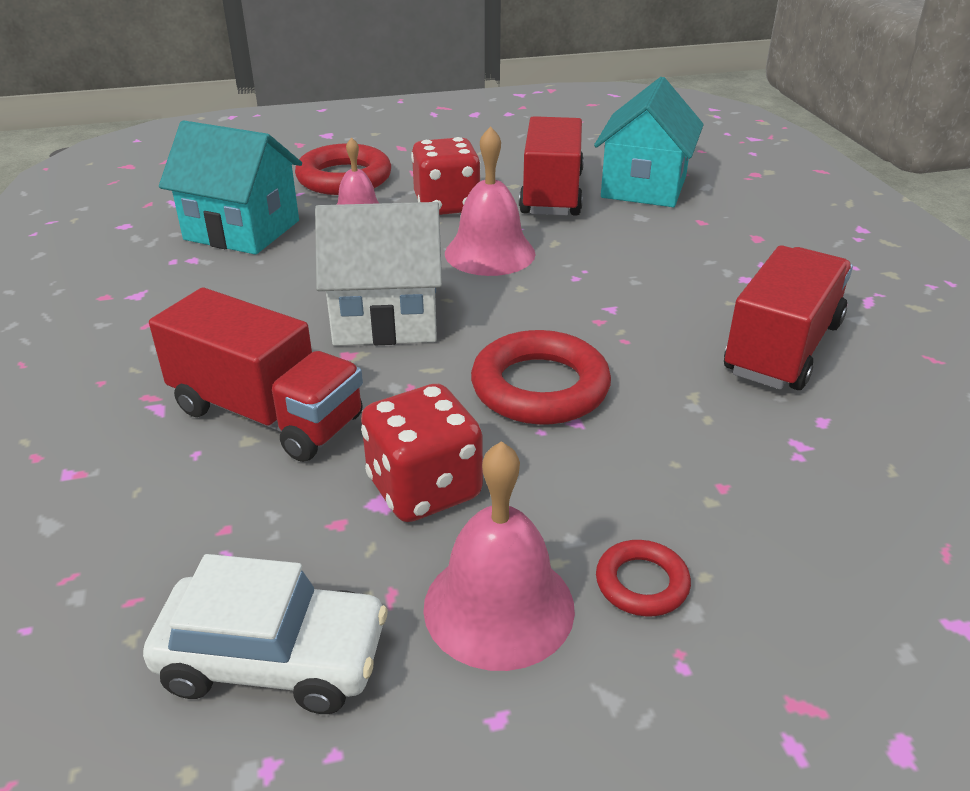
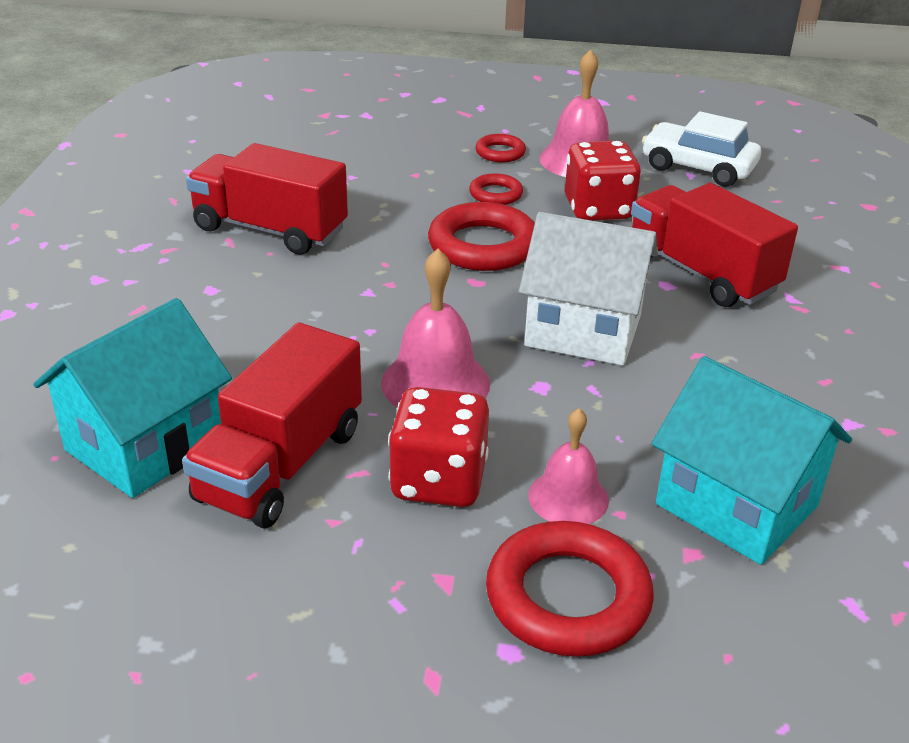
camera: 160 degrees left, 0 degrees up
(582, 478) = (495, 194): none -> red ring
(782, 348) = (270, 229): red truck -> red truck turned 60 degrees clockwise

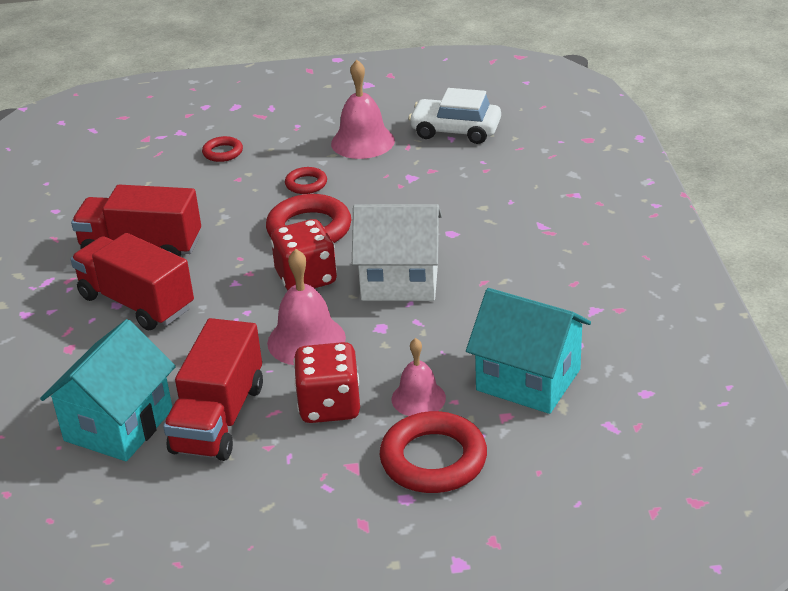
camera: 10 degrees left, 0 degrees up
(500, 153) = (299, 147): red ring -> red ring (223, 152)
(598, 209) = (388, 182): red dice -> red dice (306, 278)
(701, 273) = (474, 219): red truck -> red truck (136, 303)

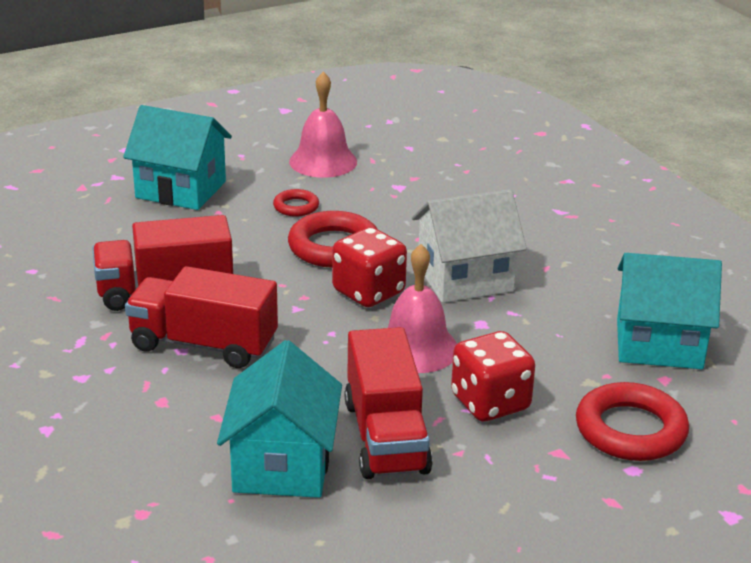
camera: 25 degrees left, 5 degrees down
(223, 152) = (181, 189): red ring -> turquoise house
(418, 398) = (571, 379): pink bell -> none
(455, 131) = (408, 140): white car -> none

